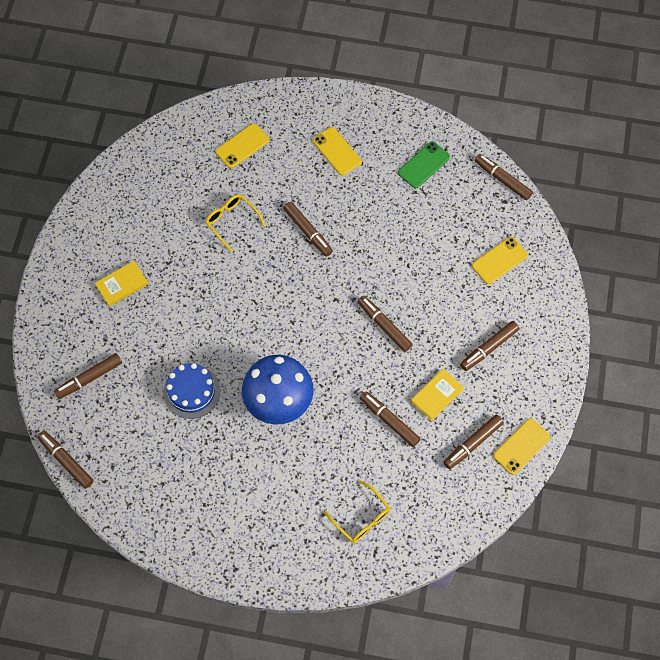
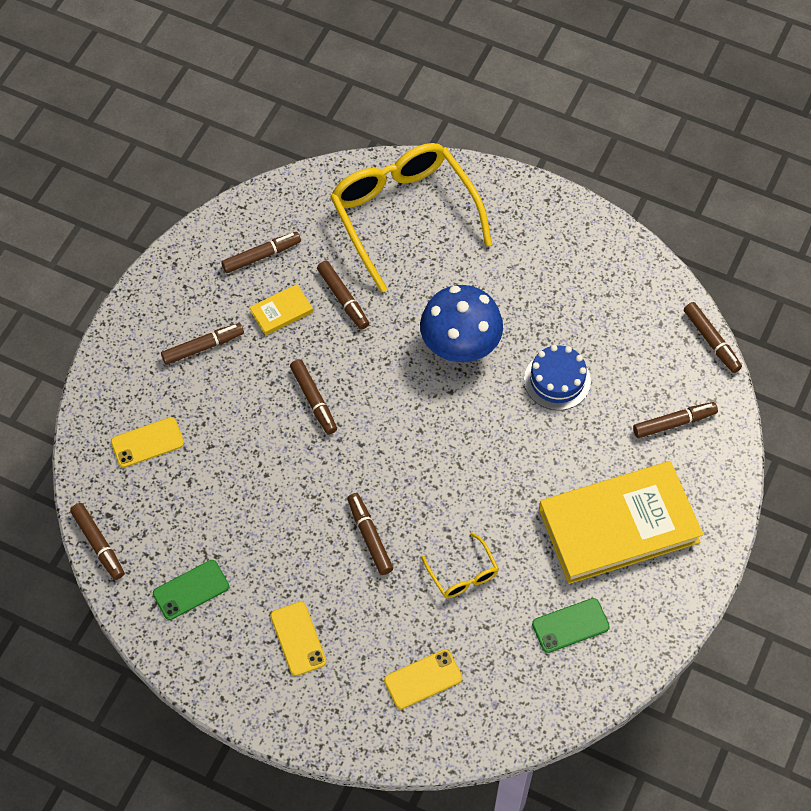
camera: 165 degrees left, 5 degrees down
(122, 285) = (618, 525): yellow book -> yellow book, size x2.43
(146, 205) = (570, 625): none -> green phone
(361, 518) = (404, 215): yellow glasses -> yellow glasses, size x2.32
(521, 446) = (210, 241): yellow phone -> none

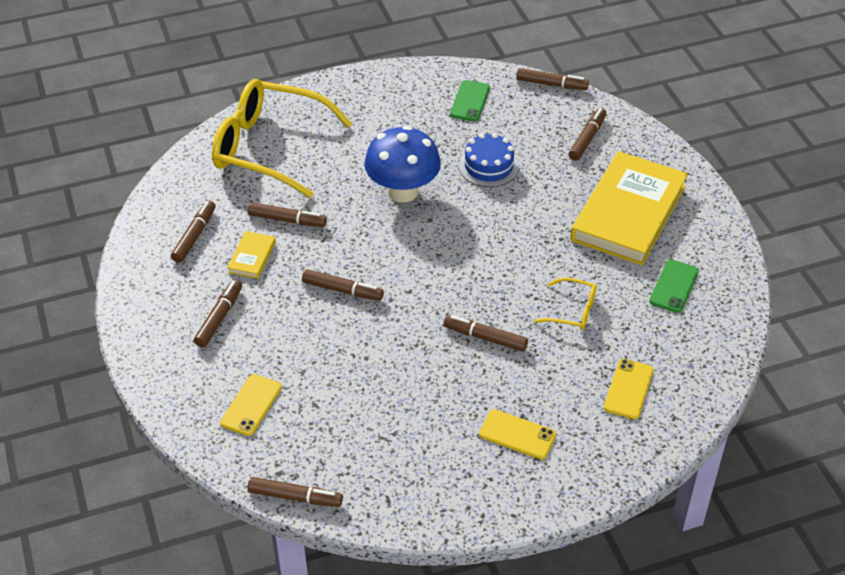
camera: 45 degrees left, 15 degrees down
(191, 590) = (403, 468): green phone -> green phone (470, 101)

